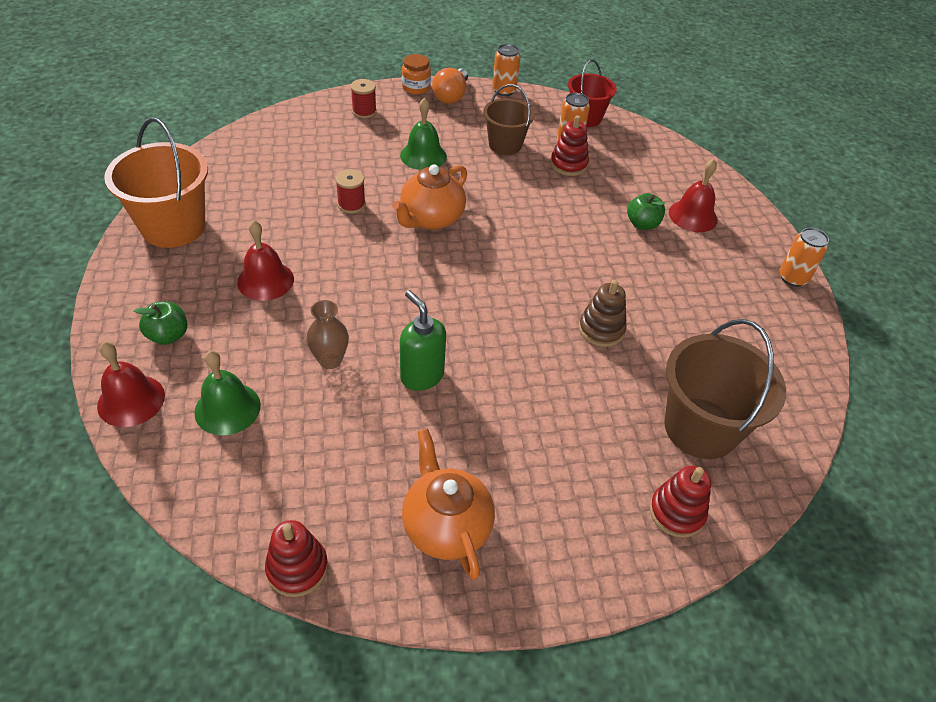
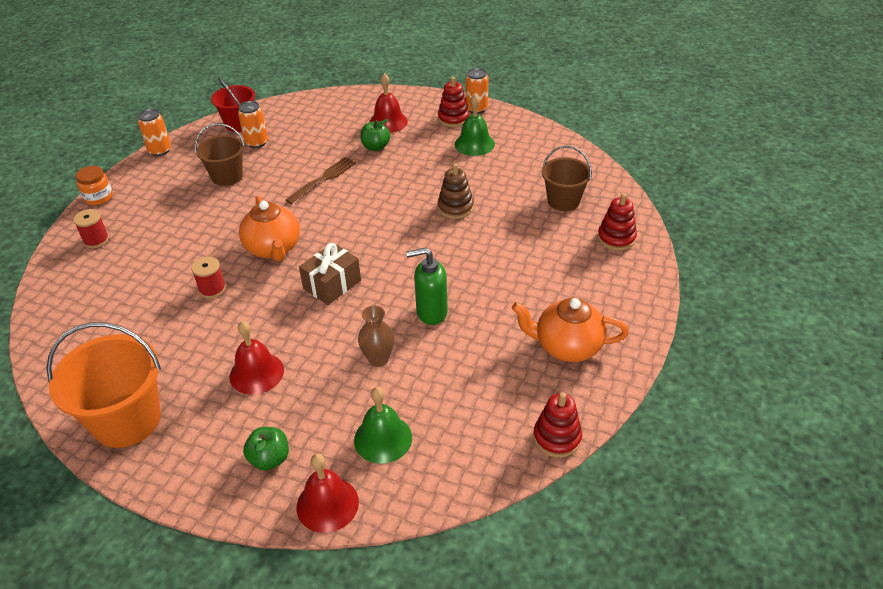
camera: 55 degrees left, 5 degrees down
(411, 281) = (332, 284): none -> brown gift
(423, 156) = (193, 225): green bell -> green bell (474, 144)
(451, 96) = (134, 181): orange light bulb -> none
(556, 208) = (323, 179): none -> brown fork
(568, 164) = (282, 154): red stacking toy -> red stacking toy (453, 118)
(700, 428) = (563, 201): brown bucket -> brown bucket, size x0.63

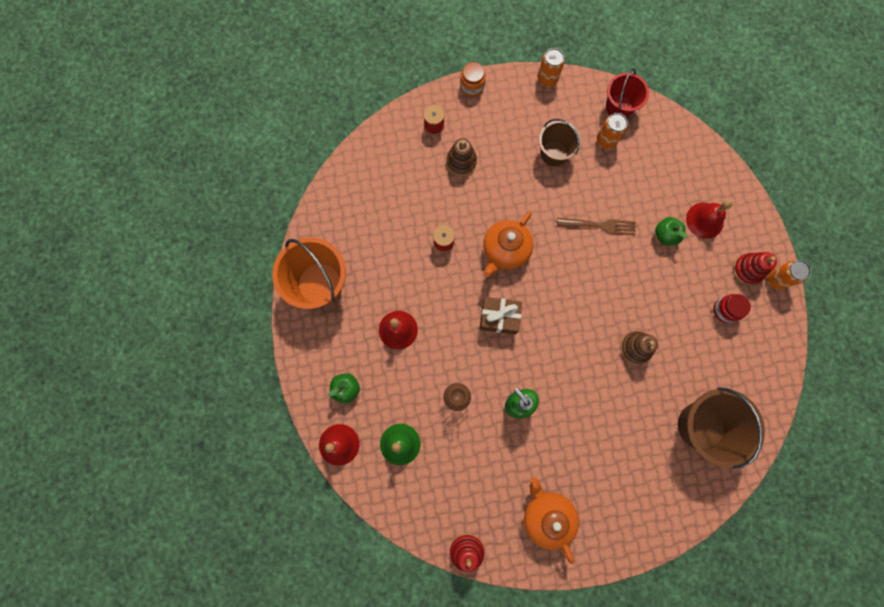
camera: 55 degrees right, 35 degrees up
(154, 238) = (461, 161): none -> brown stacking toy
(474, 144) = (725, 310): green bell -> red jar
(563, 201) = (701, 426): brown bucket -> brown bucket, size x1.60
(616, 238) = (683, 491): red stacking toy -> none

